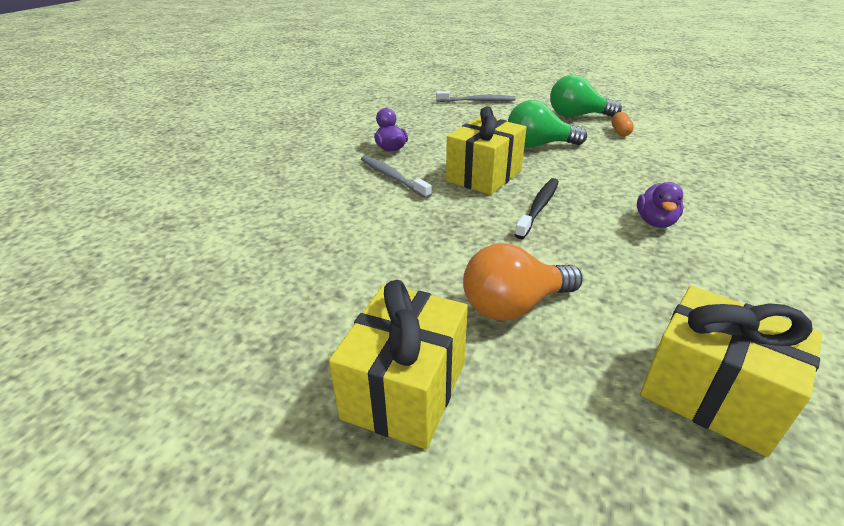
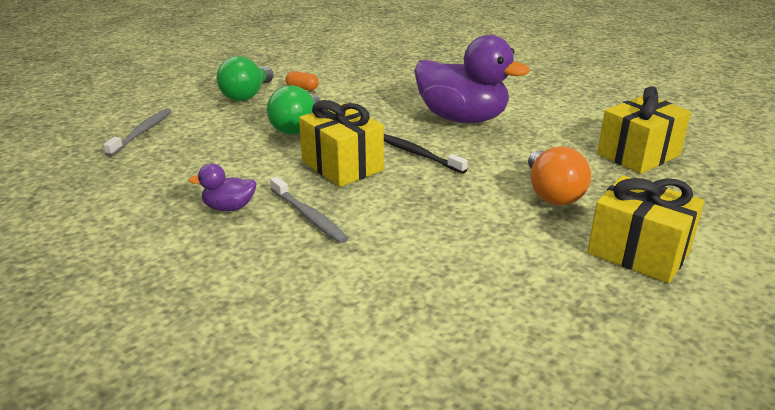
camera: 75 degrees left, 5 degrees down
(392, 177) = (308, 216): grey toothbrush -> grey toothbrush turned 105 degrees counterclockwise
(655, 222) = (462, 119): purple duck -> purple duck, size x2.26

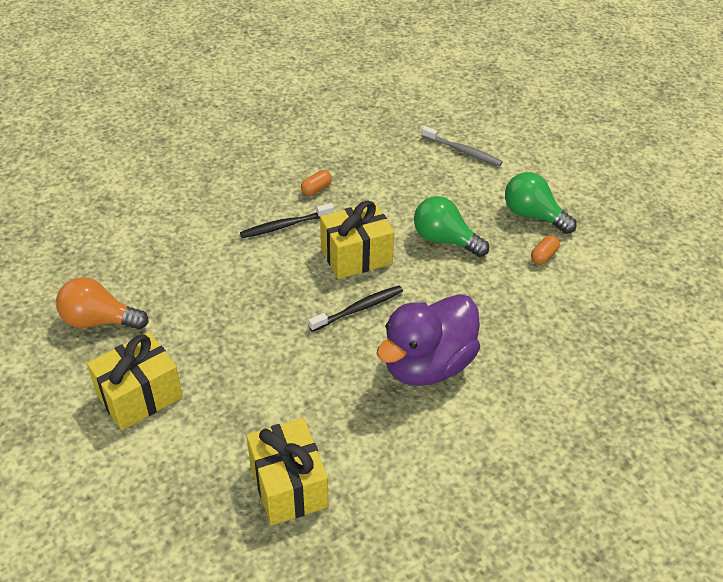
camera: 105 degrees right, 15 degrees up
(229, 207) = (316, 189): purple duck -> orange capsule
(308, 216) = (285, 225): grey toothbrush -> black toothbrush
(552, 194) = (248, 378): orange light bulb -> orange light bulb (99, 321)

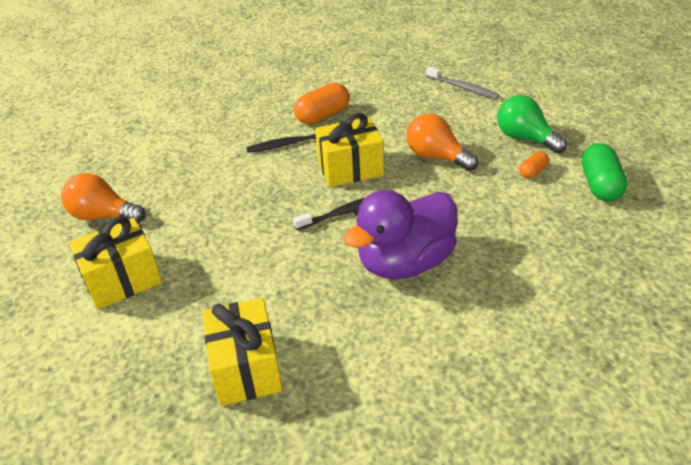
camera: 10 degrees right, 5 degrees down
(316, 189) = (323, 116): orange capsule -> orange capsule, size x1.86
(444, 240) = (436, 157): green light bulb -> orange light bulb
(610, 270) = (600, 185): none -> green capsule

